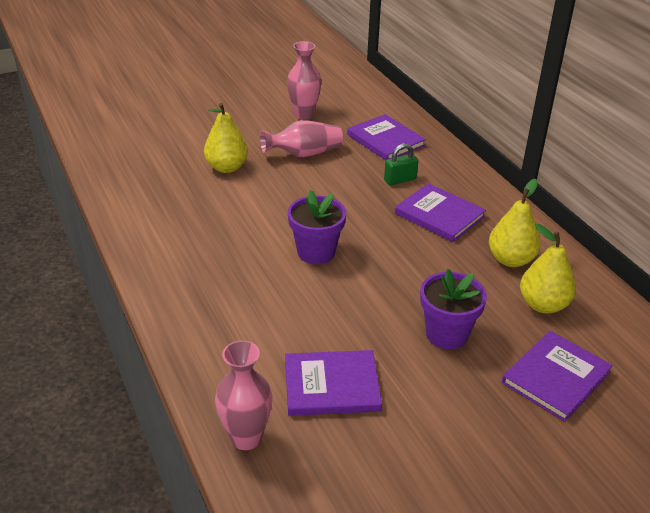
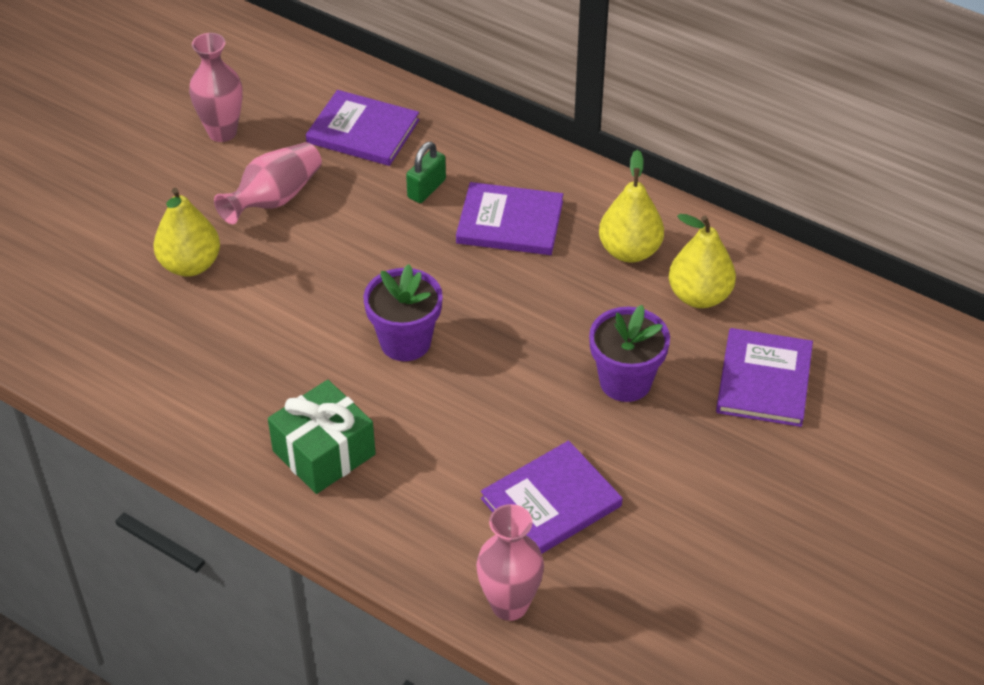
camera: 30 degrees left, 10 degrees up
(210, 291) = (324, 453): none -> green gift

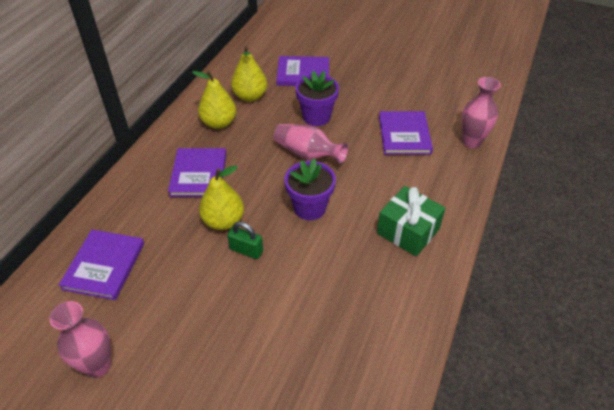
camera: 100 degrees left, 0 degrees up
(190, 265) = (260, 348): yellow pear -> yellow pear (223, 221)
(274, 199) = (181, 308): pink vase -> pink vase (307, 154)
(426, 189) = (168, 219): green padlock -> green padlock (246, 250)
(551, 502) = (404, 135): purple book -> purple book turned 45 degrees clockwise

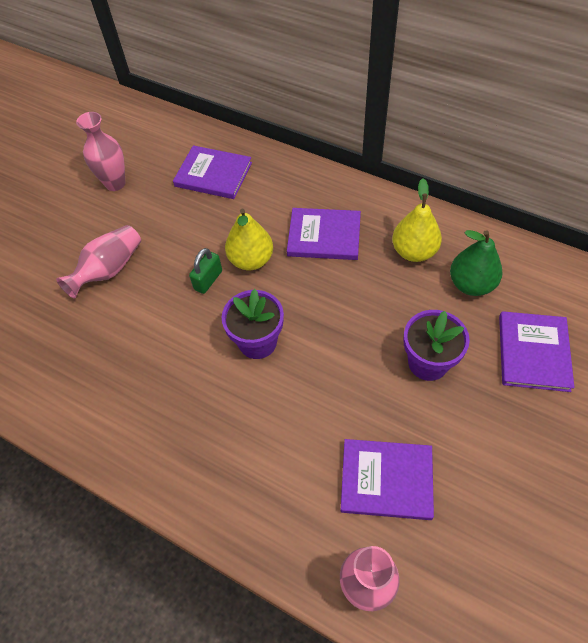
camera: 100 degrees right, 10 degrees up
(250, 96) = (471, 284): yellow pear -> green pear
(307, 154) = (350, 346): pink vase -> pink vase (109, 270)
(408, 231) = (202, 448): green gift -> none

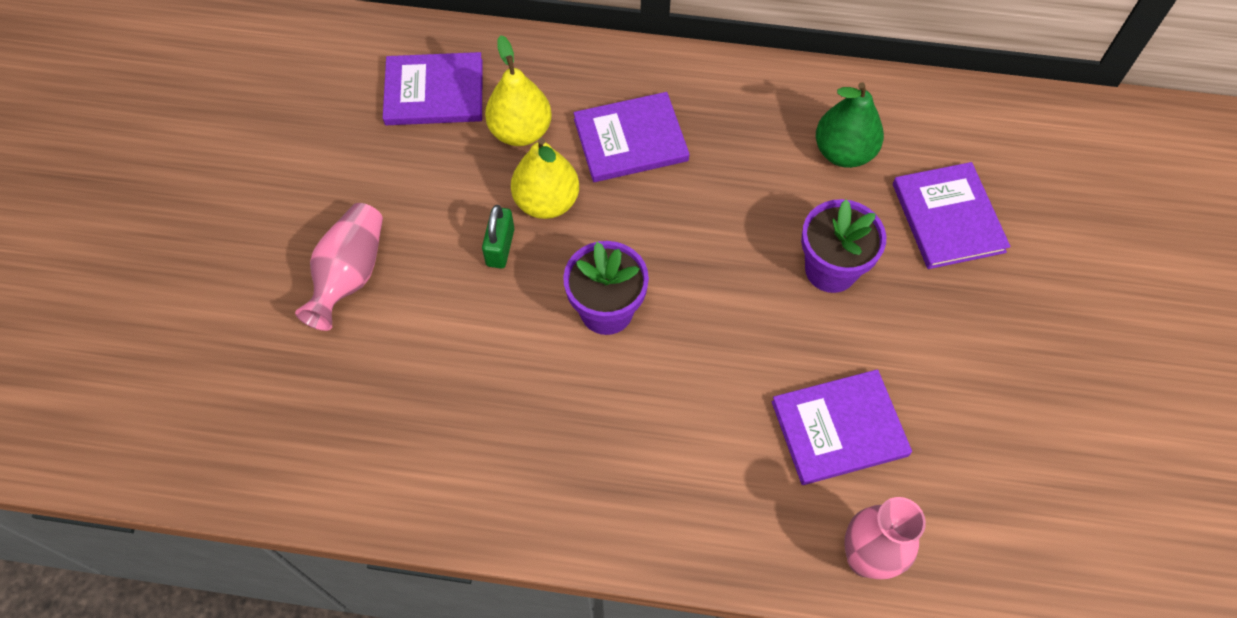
camera: 25 degrees left, 5 degrees up
(115, 183) = (292, 144): pink vase -> none
(414, 251) = (756, 129): yellow pear -> yellow pear (520, 131)

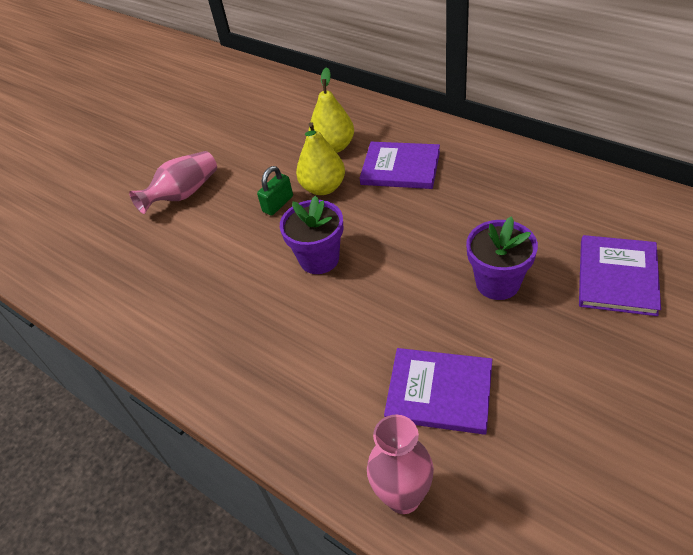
camera: 35 degrees right, 15 degrees down
(434, 92) = (297, 116): purple book -> none
(843, 152) = (552, 212): green pear -> none

